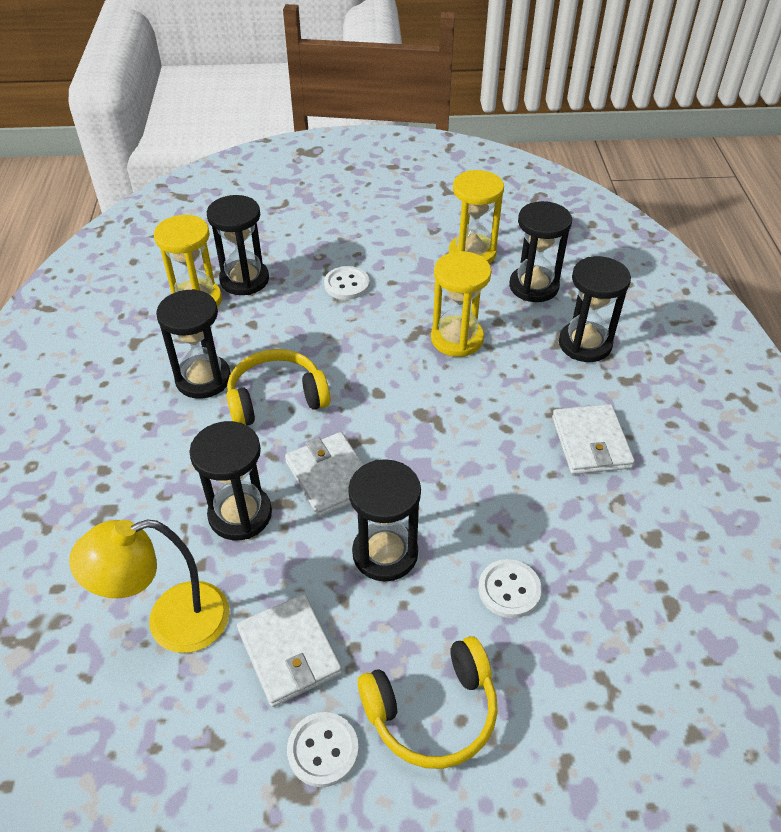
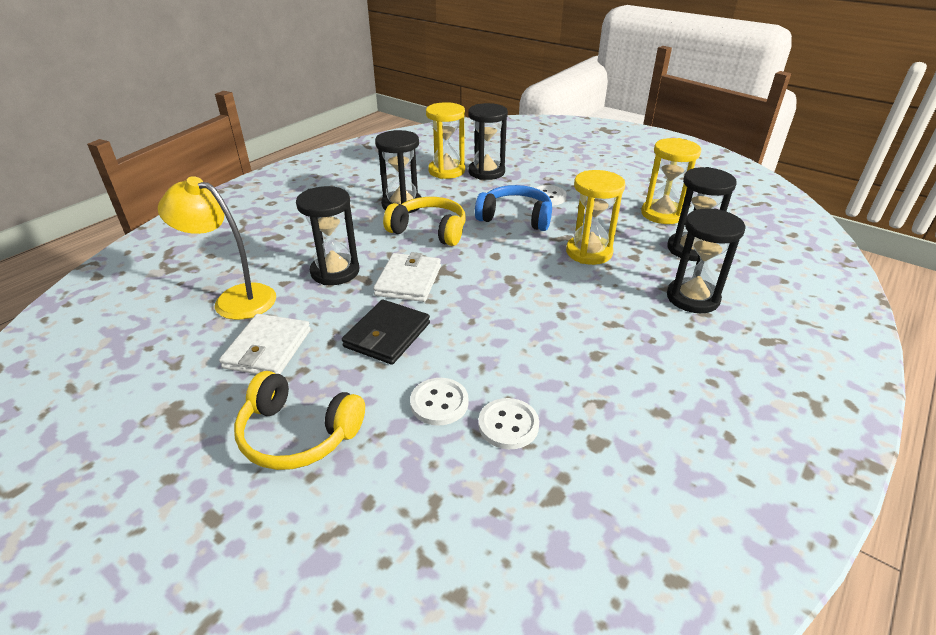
camera: 40 degrees right, 10 degrees down
(323, 750) = (215, 407): white button -> white button (508, 425)
(345, 331) = (515, 217): none -> blue headphones
(385, 553) = (387, 335): black hourglass -> black wallet
(590, 442) = (620, 356): white wallet -> none

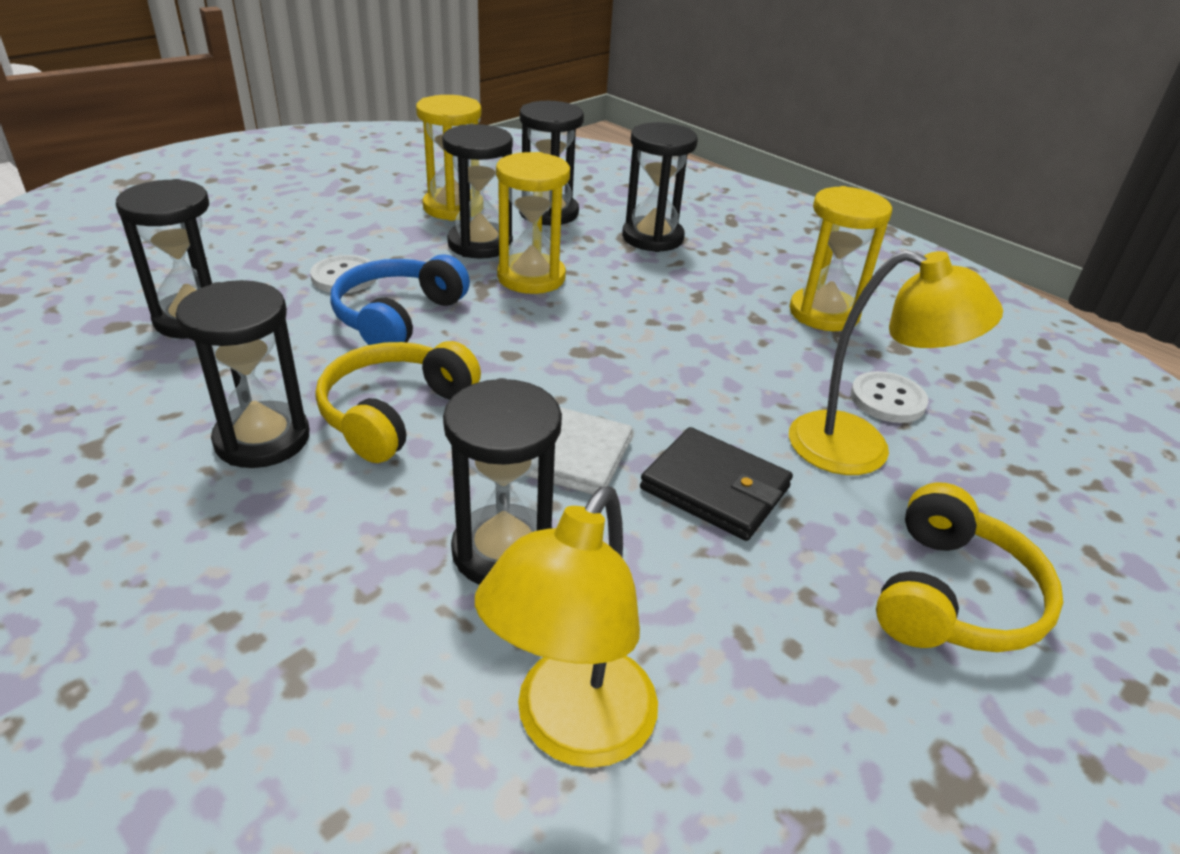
camera: 85 degrees left, 0 degrees up
(267, 349) = (753, 650): white wallet -> none
(439, 403) = (860, 449): white button -> yellow lamp
(446, 171) = (145, 364): yellow hourglass -> yellow hourglass (824, 313)
(619, 230) = (480, 244): none -> black hourglass

